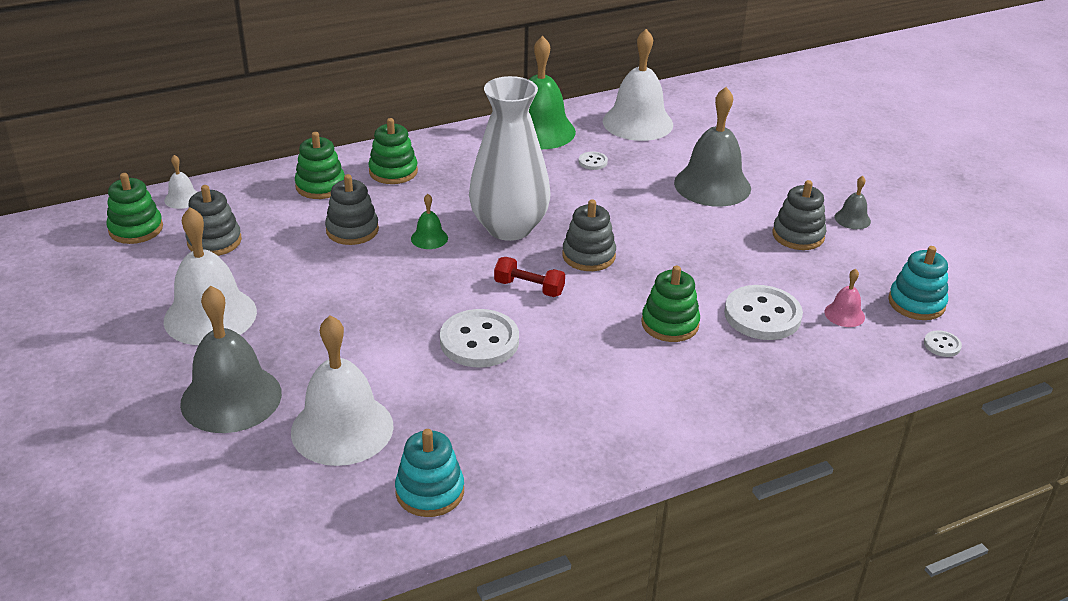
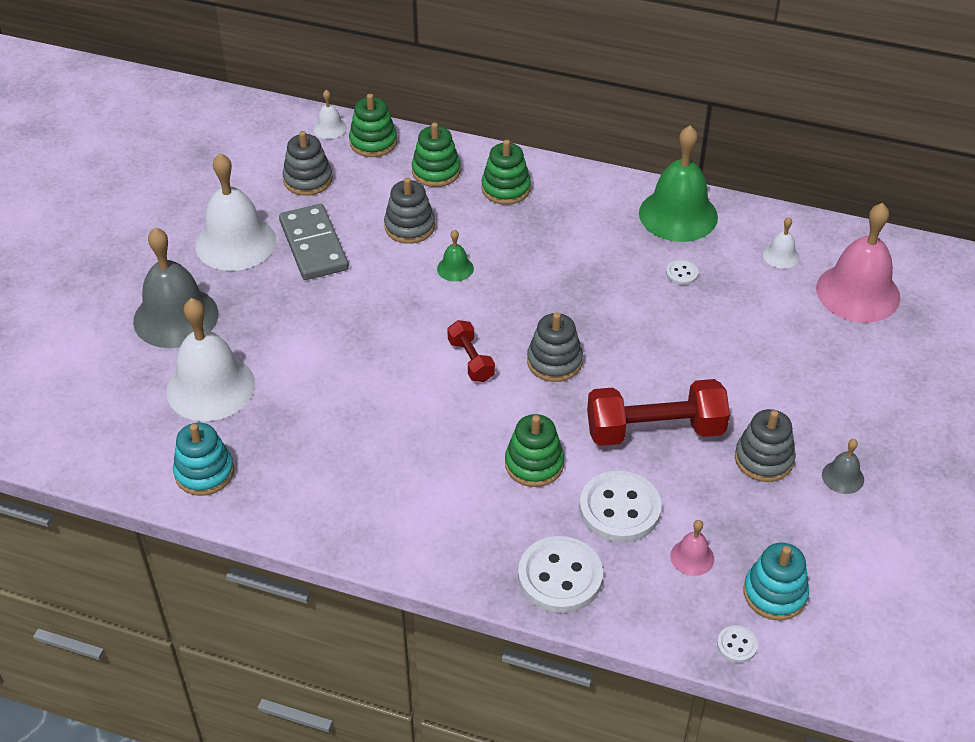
camera: 45 degrees right, 10 degrees up
(136, 229) = (271, 138): green stacking toy -> green stacking toy (373, 142)
(287, 282) = (313, 245): none -> grey domino
(479, 341) = (378, 381): white button -> white button (560, 577)
(509, 228) = (527, 296): white vase -> none
(637, 122) = (781, 256): white bell -> white bell, size x0.45
(711, 120) = (858, 292): none -> pink bell
(712, 185) = (757, 361): grey bell -> none
(713, 258) = (655, 430): none -> red dumbbell

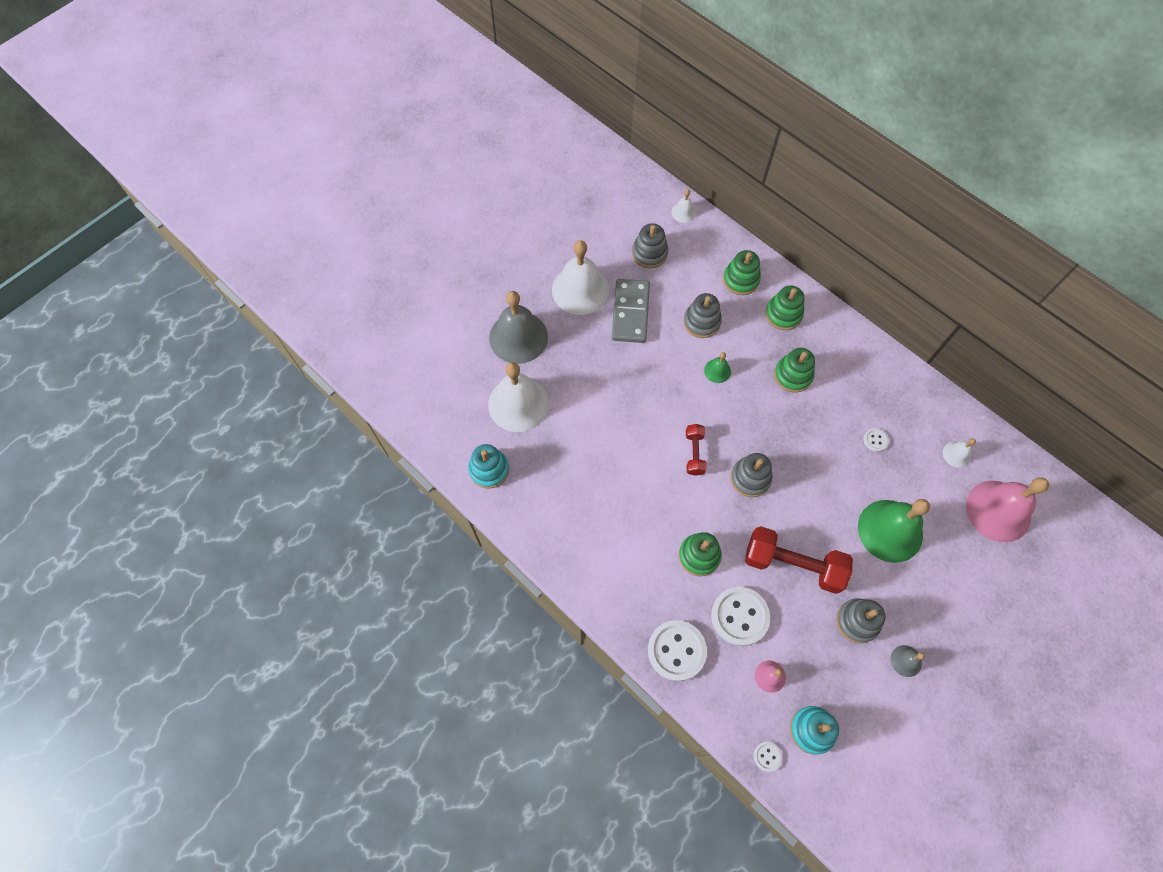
camera: 25 degrees right, 20 degrees up
(373, 142) = (708, 236): green stacking toy -> green stacking toy (793, 375)
(678, 215) = (898, 387): green bell -> green bell (890, 530)

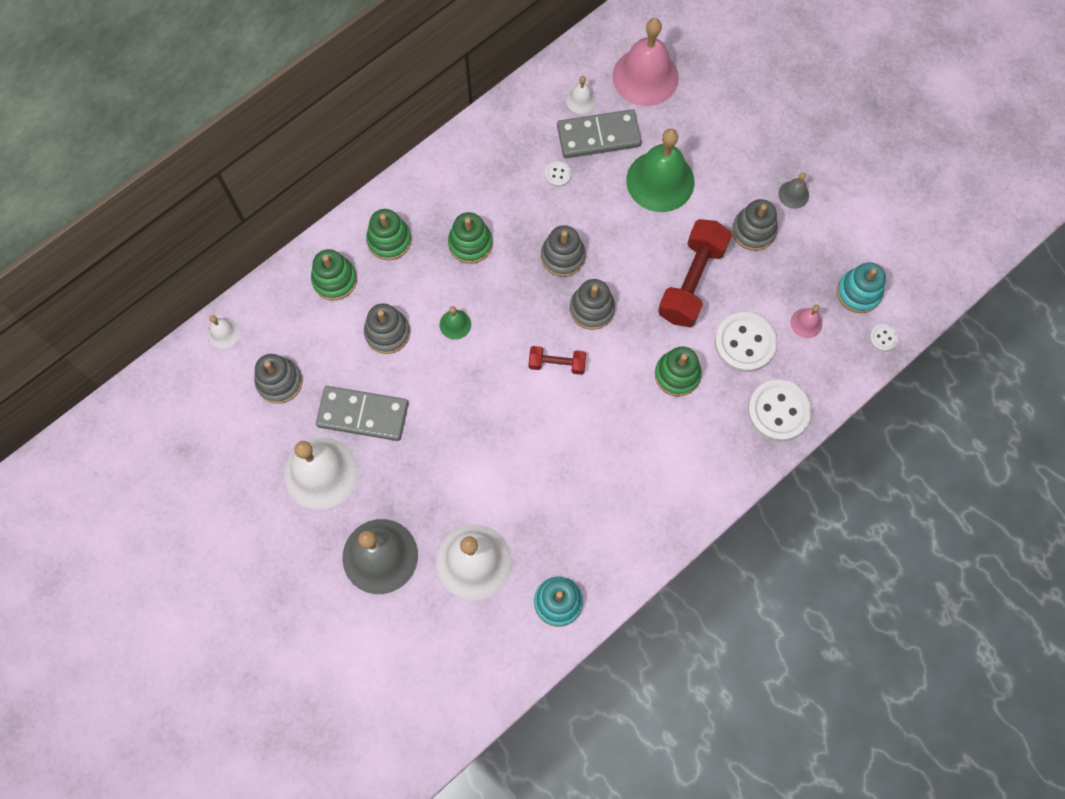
camera: 85 degrees left, 5 degrees up
(795, 450) = (563, 256): none -> grey stacking toy
(923, 472) = (598, 136): none -> grey domino

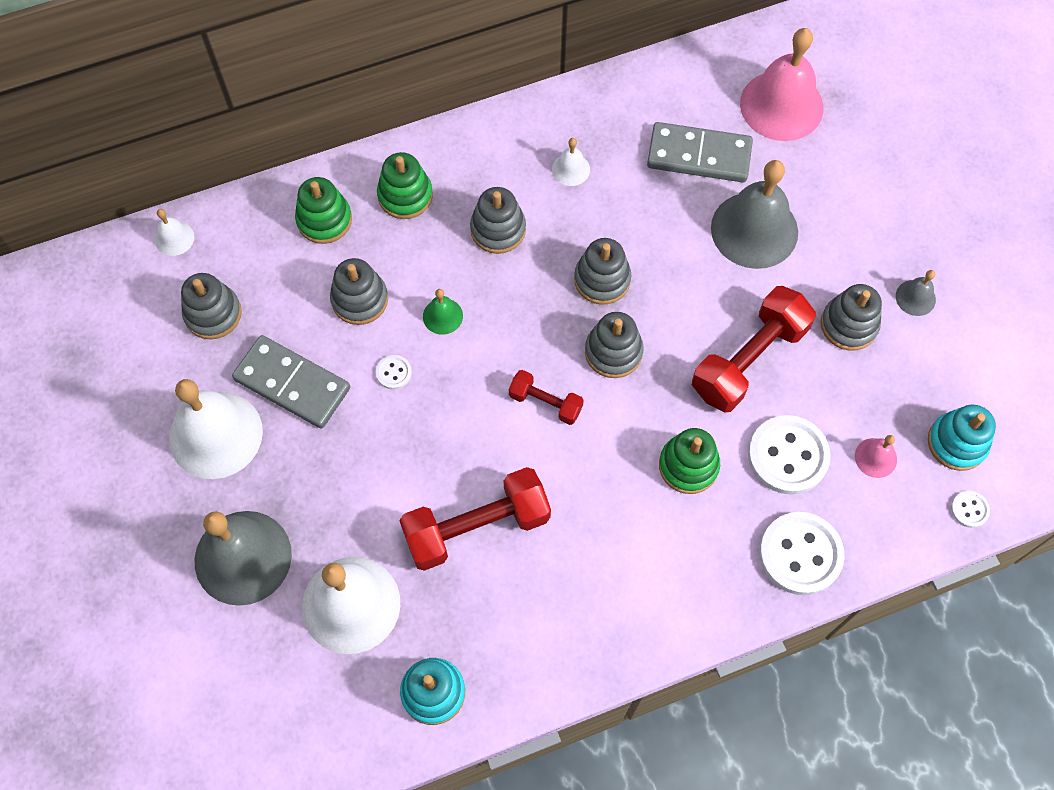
camera: 20 degrees right, 5 degrees down
(470, 243) = (498, 229): green stacking toy -> grey stacking toy
(542, 473) = (476, 527): none -> red dumbbell
(558, 174) = (633, 184): white button -> white button (394, 373)
(581, 100) = (693, 108): white bell -> white bell (571, 169)
(660, 181) = (754, 230): green bell -> grey bell

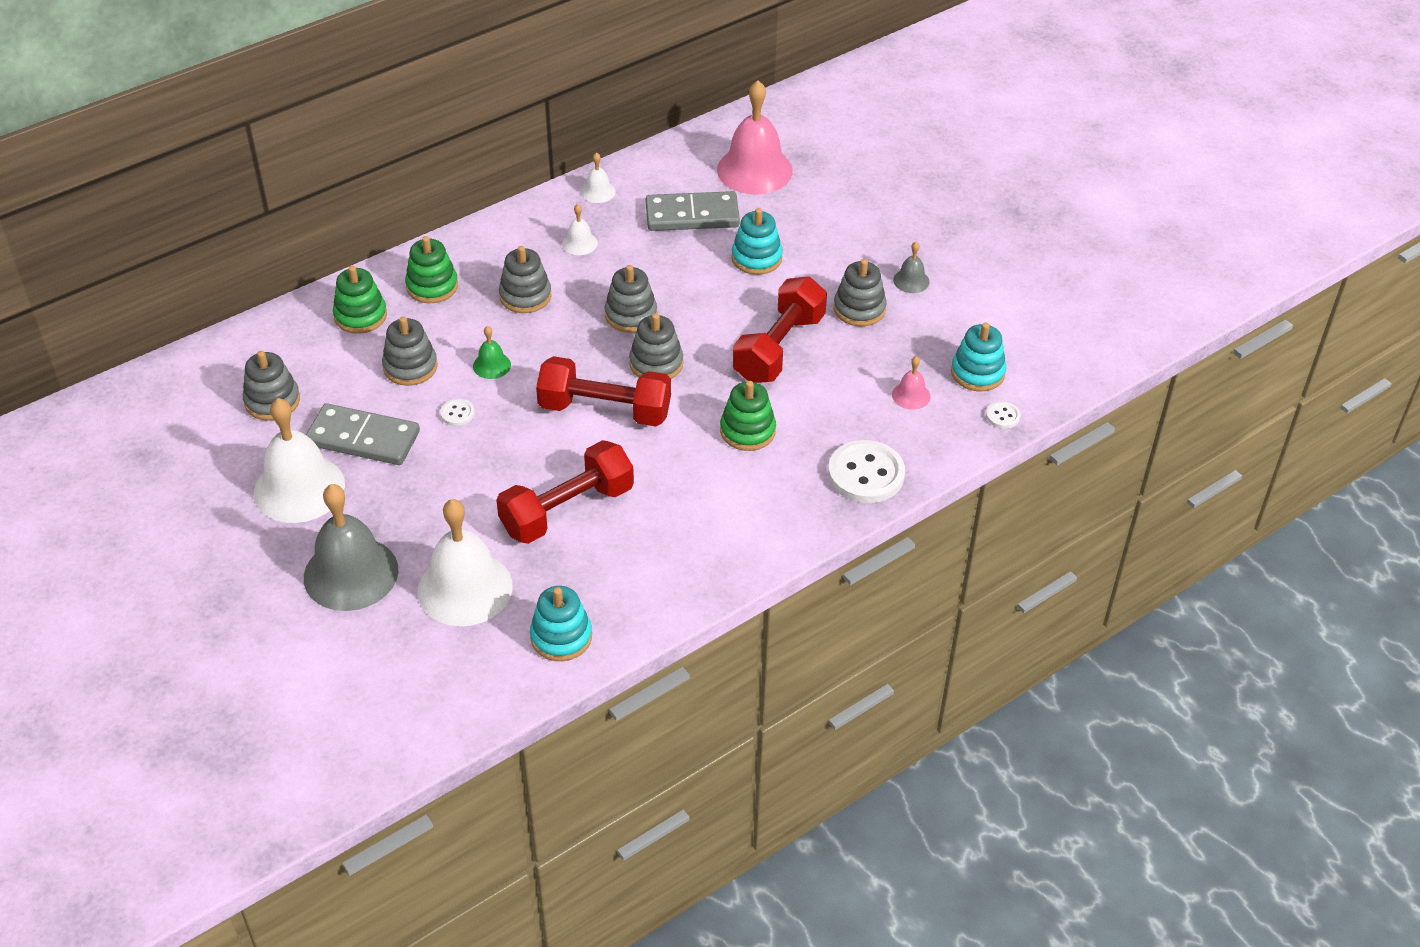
camera: 15 degrees left, 20 degrees down
(174, 238) = (219, 353): white bell -> white bell (598, 192)
(545, 403) = (605, 410): red dumbbell -> red dumbbell, size x1.89
(754, 230) = (756, 258): grey bell -> turquoise stacking toy
(788, 456) = (834, 408): white button -> none

